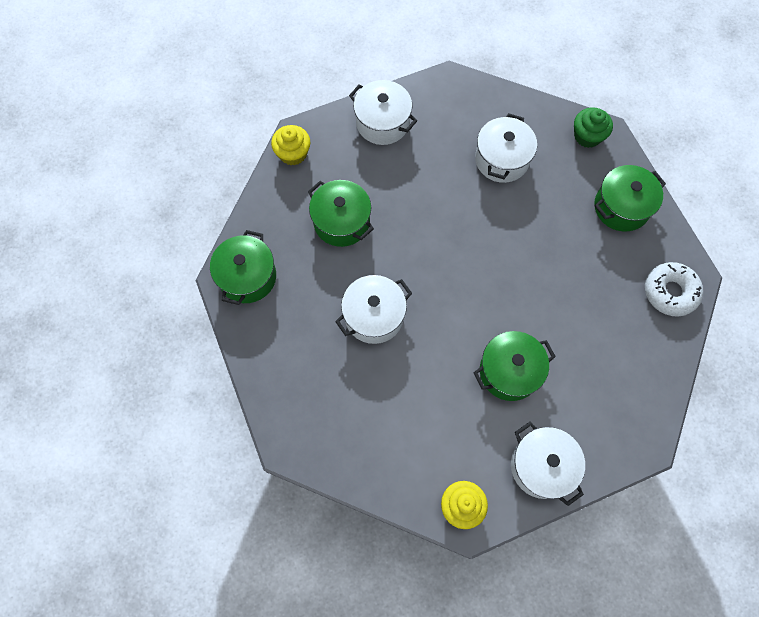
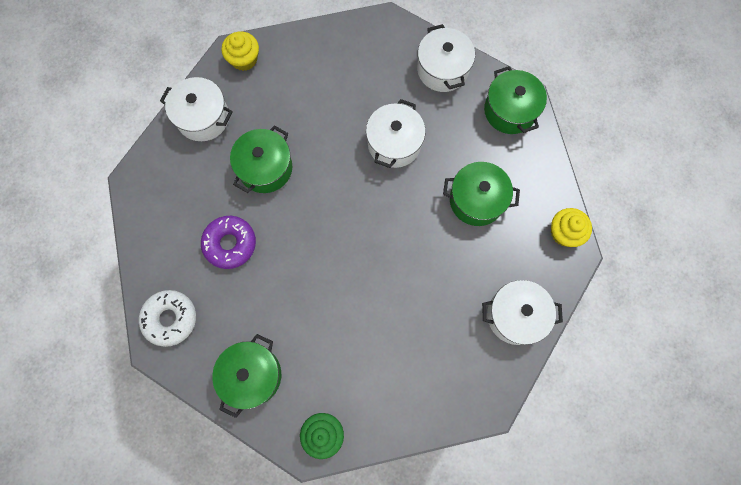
camera: 145 degrees right, 5 degrees up
(502, 159) = (386, 351): white pot -> white pot (442, 69)
(582, 322) = (230, 244): none -> purple donut

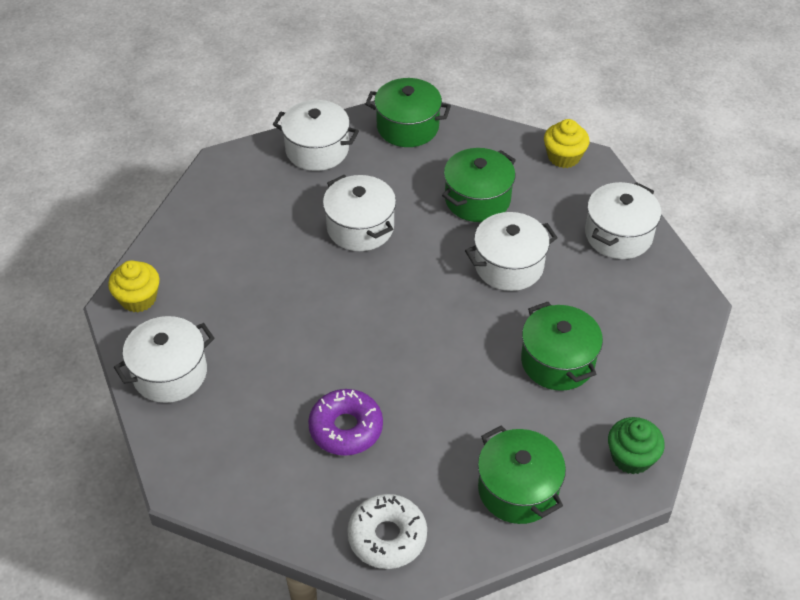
camera: 55 degrees left, 25 degrees down
(265, 168) = (286, 348): green pot -> green pot (557, 361)
(431, 258) = (509, 265): none -> white pot

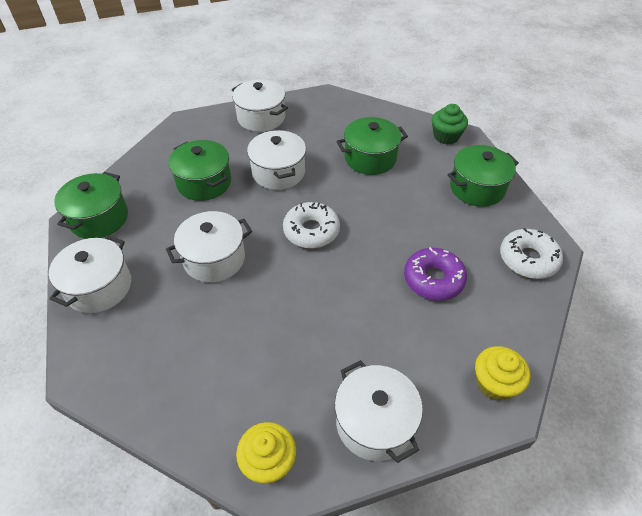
camera: 85 degrees left, 0 degrees up
(411, 307) = (311, 231): none -> white donut
(564, 157) = (175, 133): yellow cupcake -> yellow cupcake (494, 383)

